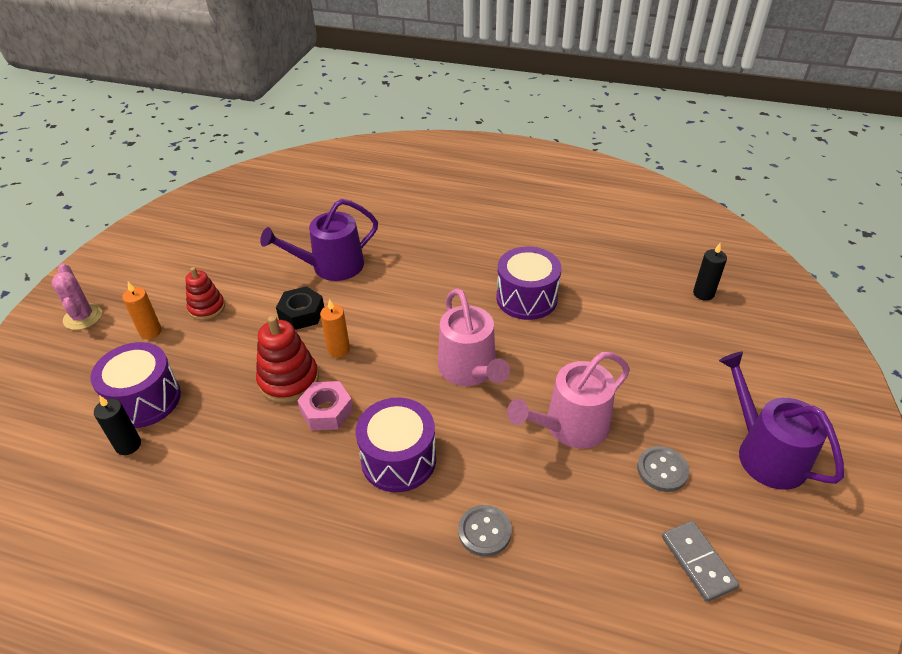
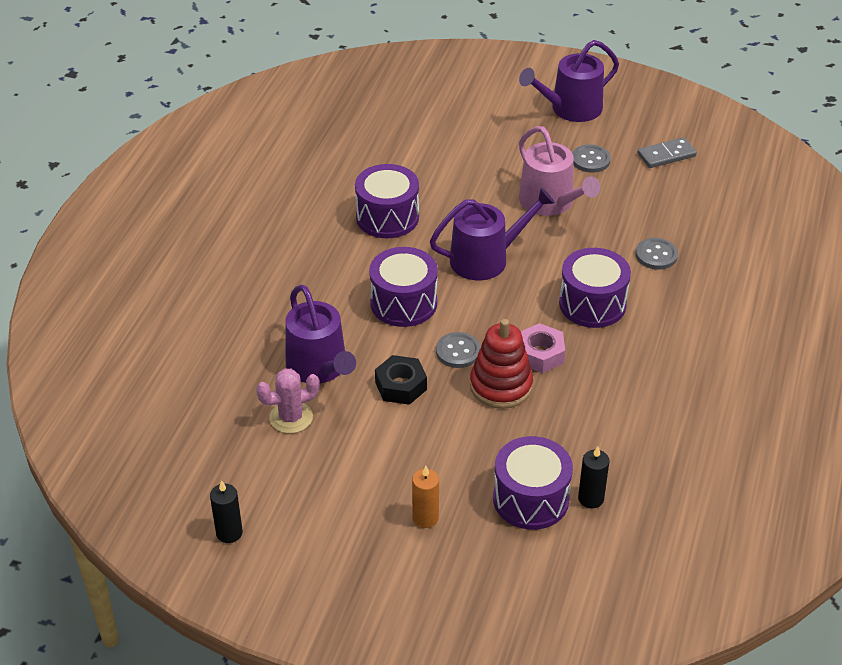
camera: 90 degrees left, 0 degrees up
(83, 317) = (395, 595): pink cactus -> pink cactus (291, 417)
(207, 308) = (386, 472): red stacking toy -> none
(339, 350) = (458, 351): orange candle -> grey button
(406, 312) = (403, 303): none -> purple drum
(470, 369) = (485, 259): pink watering can -> purple watering can
(703, 294) = (389, 108): black candle -> black candle (229, 533)

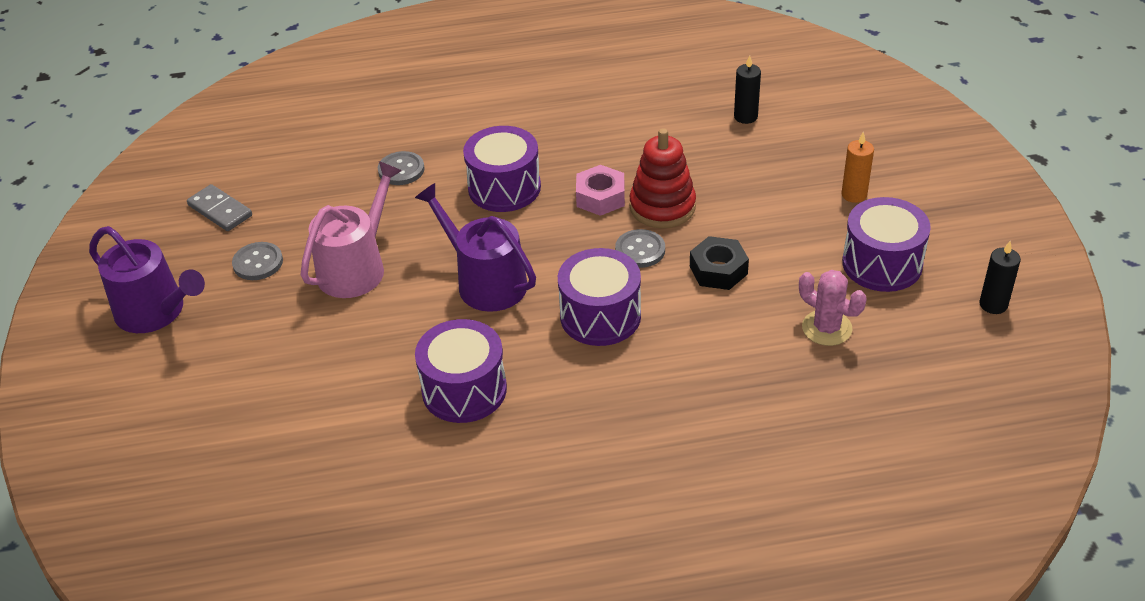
camera: 115 degrees left, 0 degrees up
(319, 367) = (744, 338): purple watering can -> none
(531, 499) = (776, 146): purple drum -> purple drum (882, 264)

